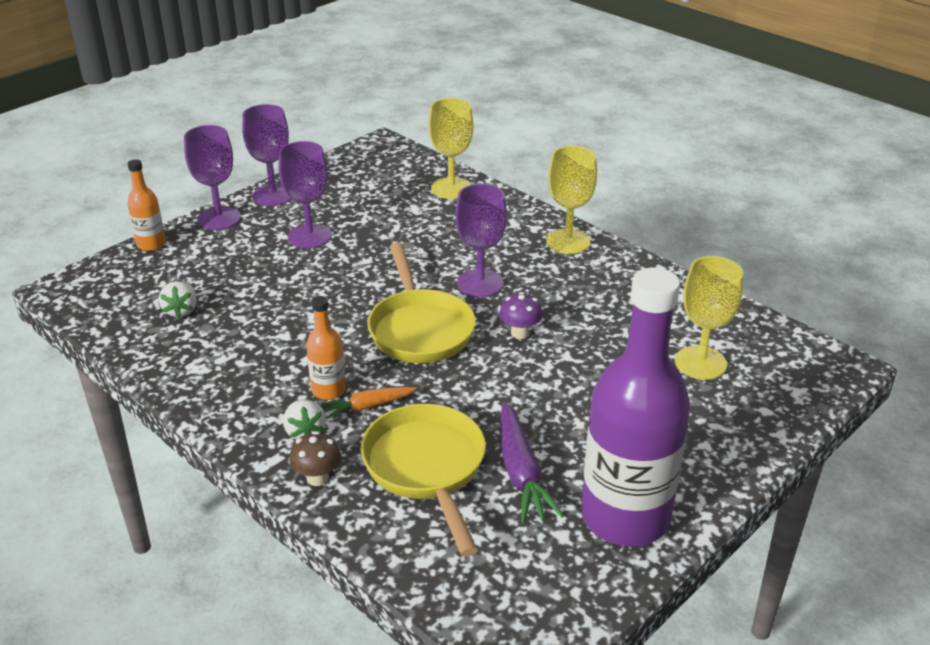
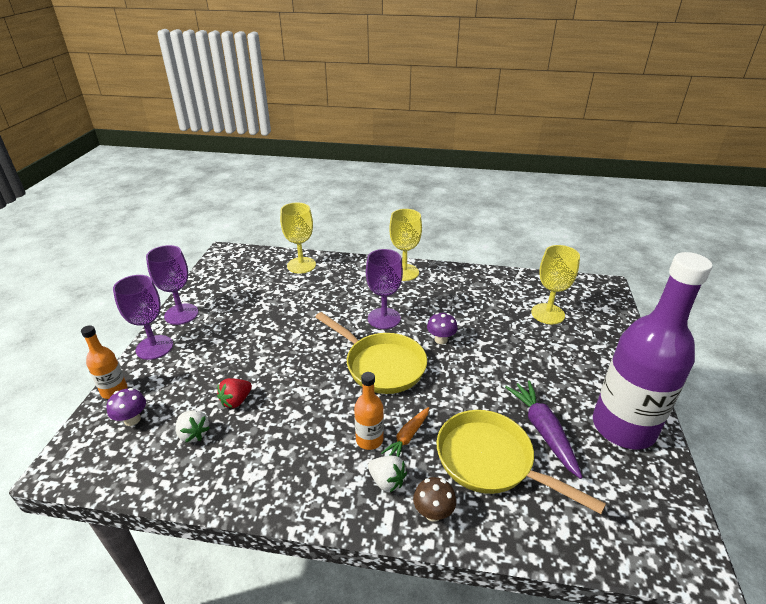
camera: 35 degrees left, 0 degrees up
(143, 275) = (132, 419): none -> purple mushroom
(243, 299) = (236, 401): none -> red strawberry
(309, 236) = (239, 333): purple goblet -> none
(521, 472) = (543, 431): purple carrot -> purple carrot turned 150 degrees counterclockwise

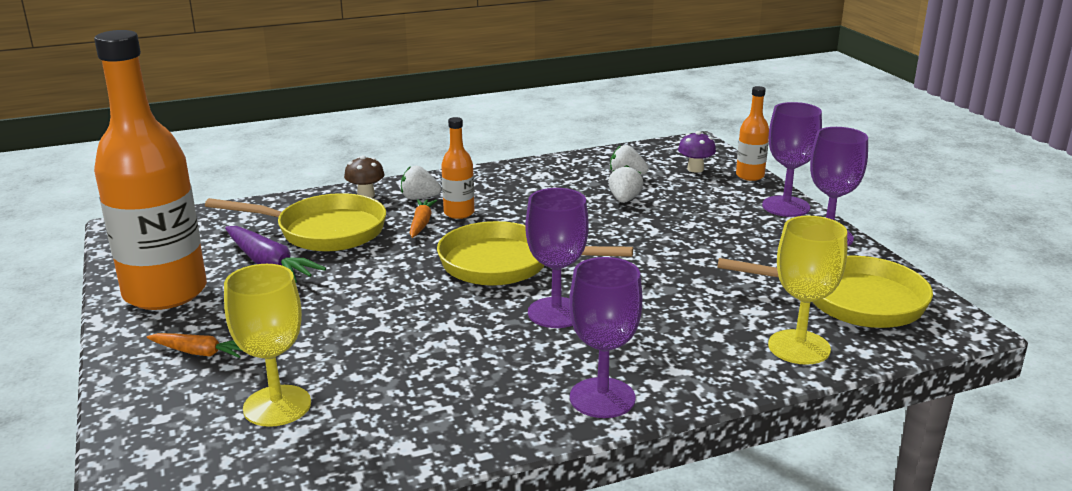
camera: 150 degrees right, 10 degrees down
(236, 401) = (624, 200): red strawberry -> white strawberry
(243, 276) = (852, 301): none -> yellow pan
(404, 272) = (602, 398): yellow goblet -> purple goblet
(441, 340) = (446, 312): purple mushroom -> none
(590, 360) = (199, 352): none -> orange carrot
(623, 427) = (165, 292): purple bottle -> orange bottle

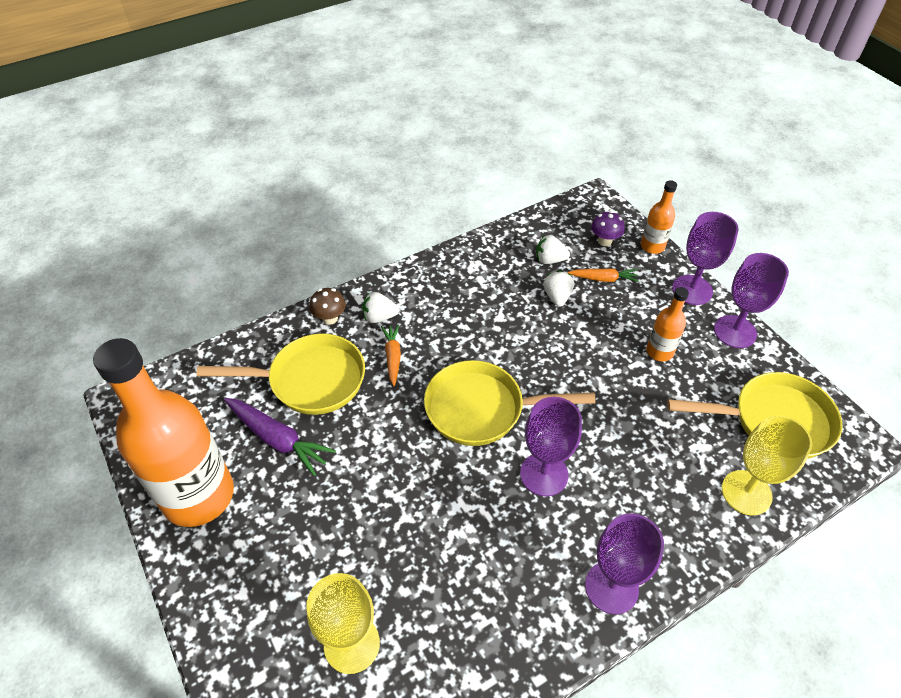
camera: 10 degrees left, 25 degrees up
(199, 352) = (260, 580): orange carrot -> orange carrot (603, 279)
(459, 213) = (421, 336): orange bottle -> orange bottle (659, 351)

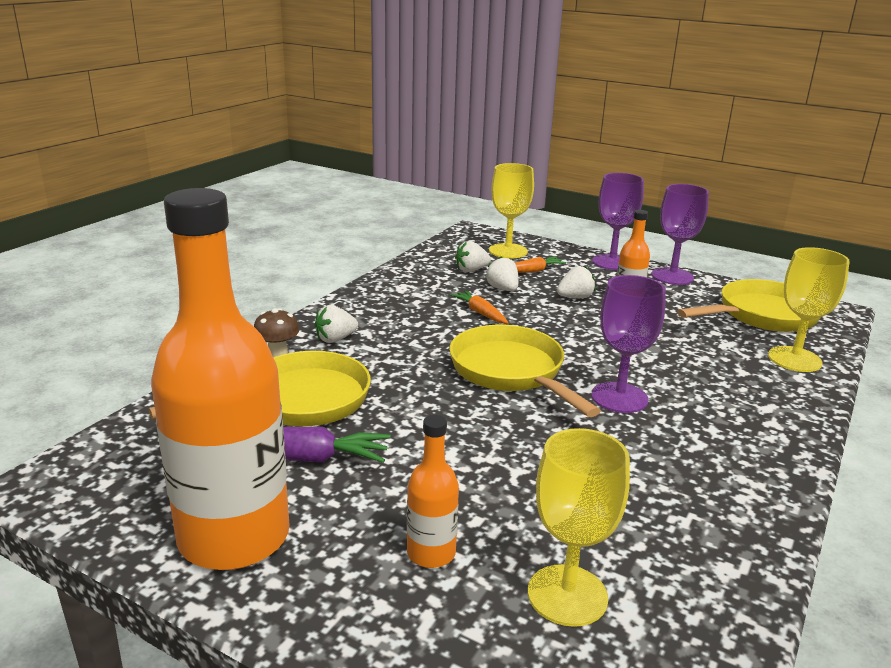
camera: 30 degrees left, 25 degrees down
(392, 357) = (379, 362): orange carrot -> orange carrot (480, 313)
(482, 409) = (511, 372): yellow pan -> yellow pan turned 90 degrees clockwise
(604, 241) = (508, 251): purple mushroom -> yellow goblet
(611, 587) = (767, 451): purple goblet -> none
(612, 331) = (575, 297): none -> white strawberry
(652, 246) = (551, 246): orange bottle -> orange bottle (431, 553)

